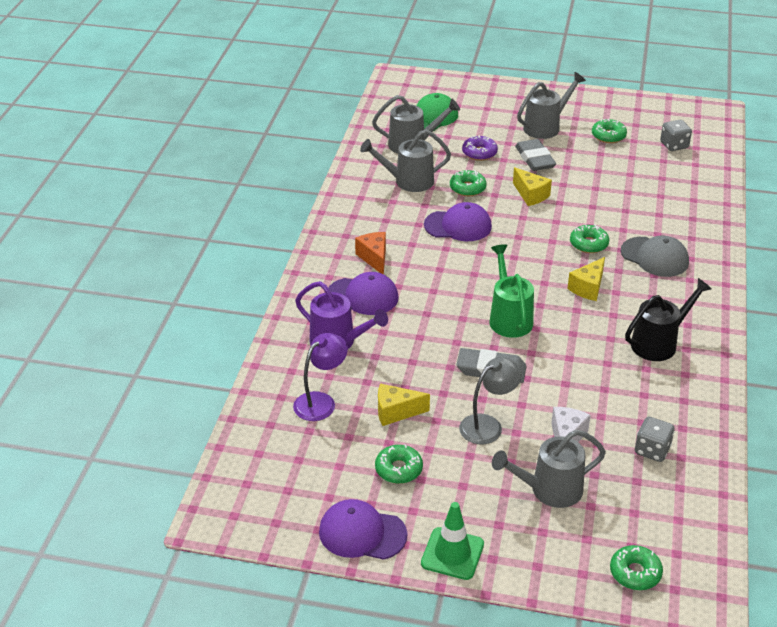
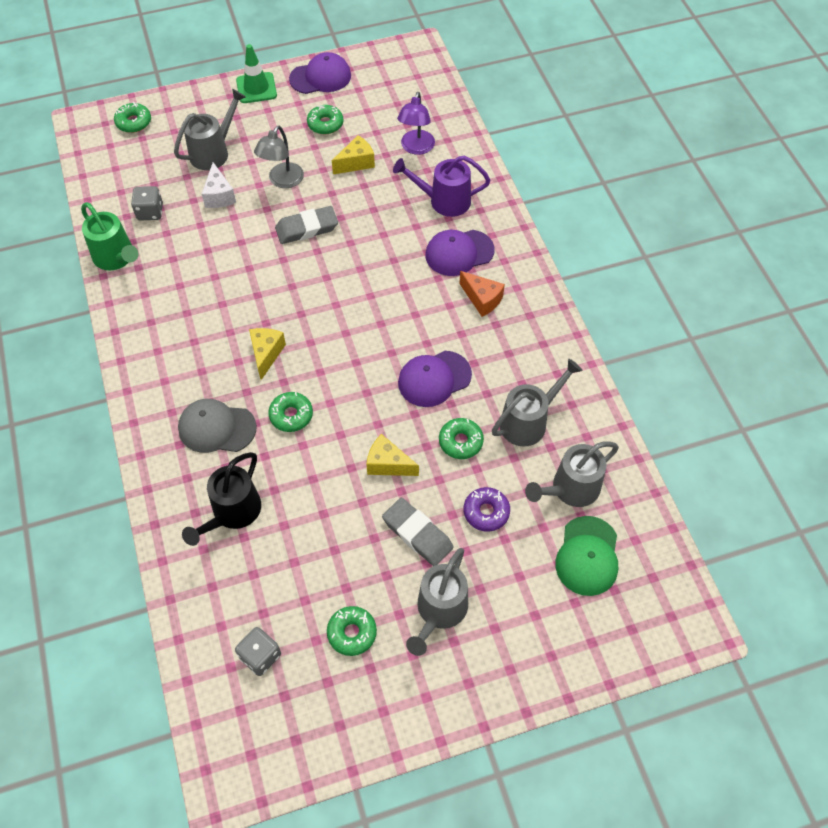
camera: 150 degrees right, 20 degrees up
(509, 318) = (321, 286): green watering can -> green watering can (116, 258)
(659, 343) = (177, 317): black watering can -> black watering can (232, 513)

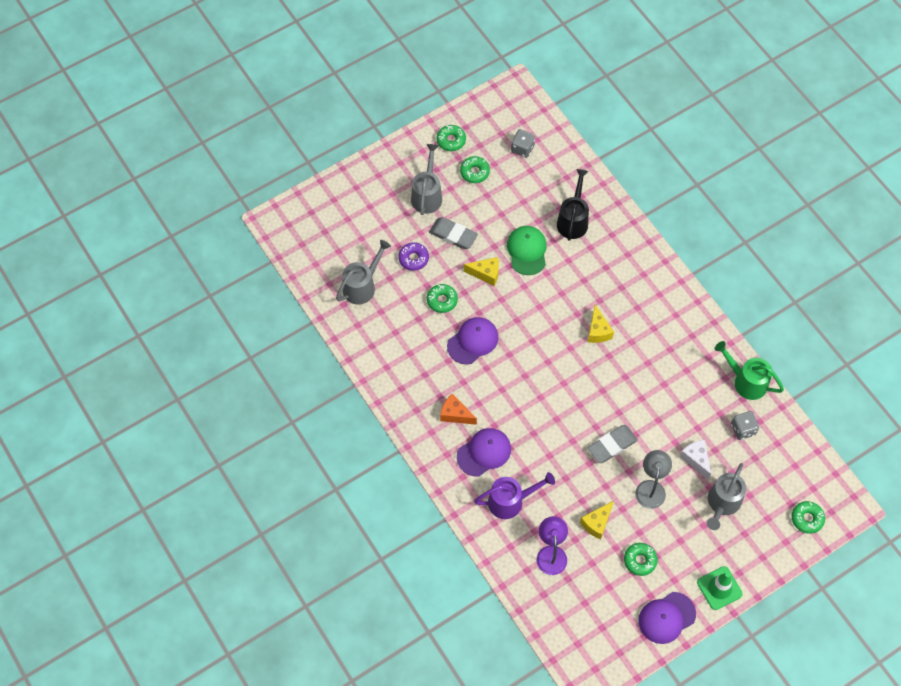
camera: 165 degrees right, 5 degrees up
(217, 428) = (608, 270): grey cap -> none
(291, 415) = (562, 291): green donut -> green donut (451, 140)
(528, 421) = (399, 326): grey watering can -> none
(587, 556) = (344, 247): green cap -> green cap (527, 251)

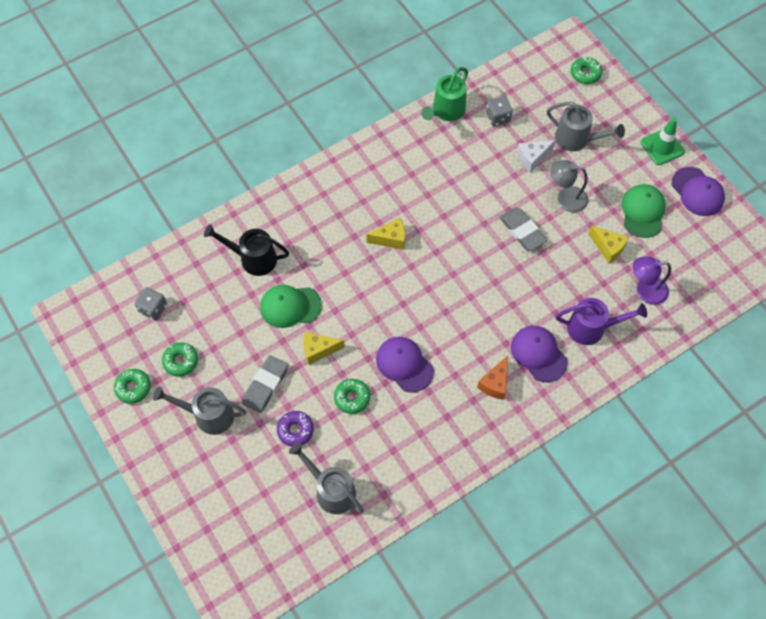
camera: 90 degrees left, 0 degrees up
(486, 274) = (318, 350): yellow cheese -> yellow cheese turned 105 degrees counterclockwise
(511, 501) = (592, 328): purple watering can -> purple watering can turned 105 degrees clockwise
(640, 560) = (643, 211): green donut -> green cap

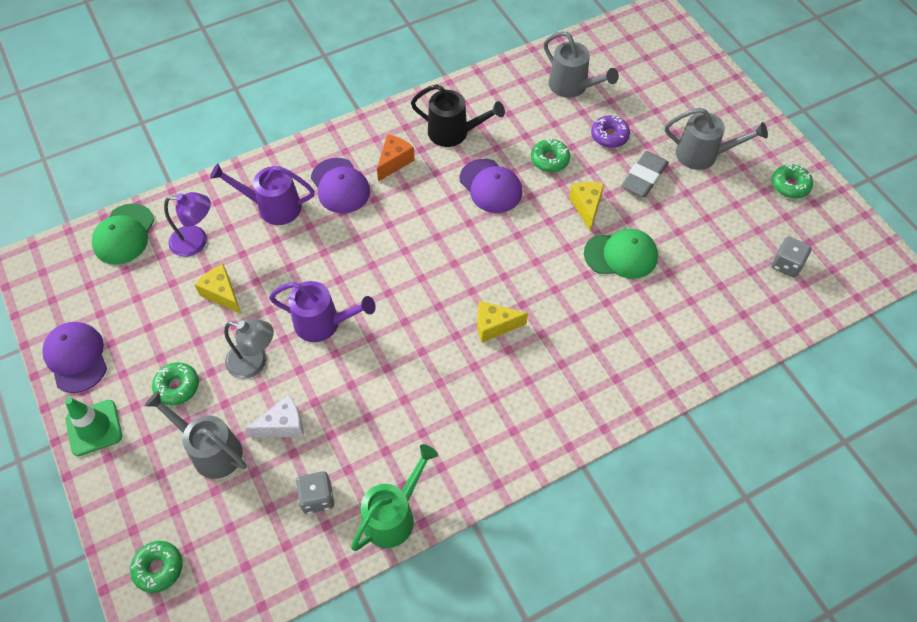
camera: 175 degrees left, 5 degrees down
(180, 361) = (742, 207): green donut -> green donut (177, 386)
(253, 258) = (671, 314): black watering can -> black watering can (454, 133)
(318, 350) = (586, 207): yellow cheese -> yellow cheese turned 90 degrees counterclockwise
(522, 231) = (324, 323): grey eraser -> purple watering can
(643, 211) = (160, 336): green cap -> green cap (124, 234)

